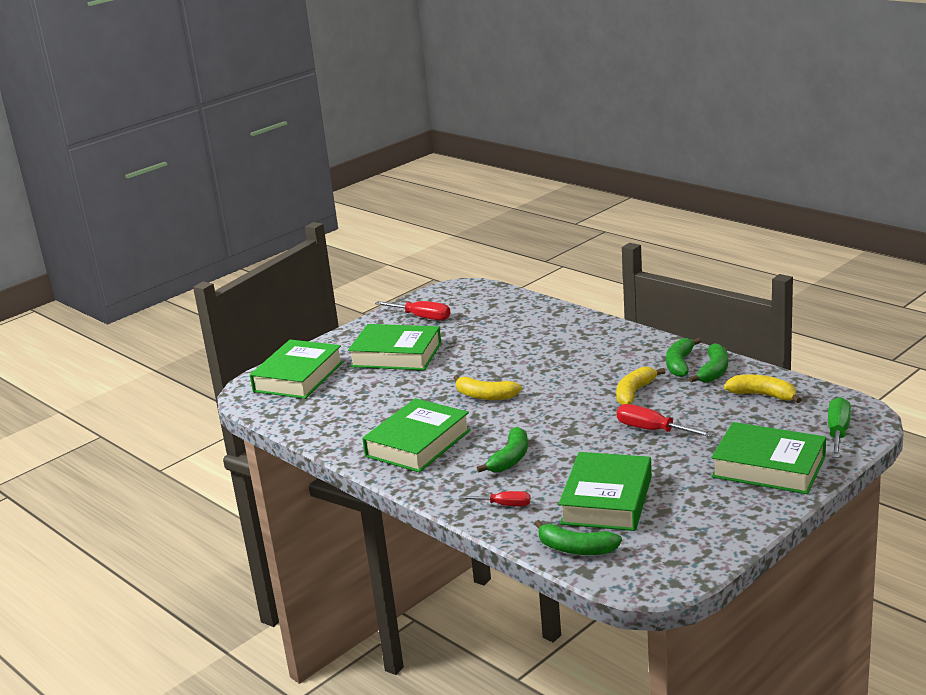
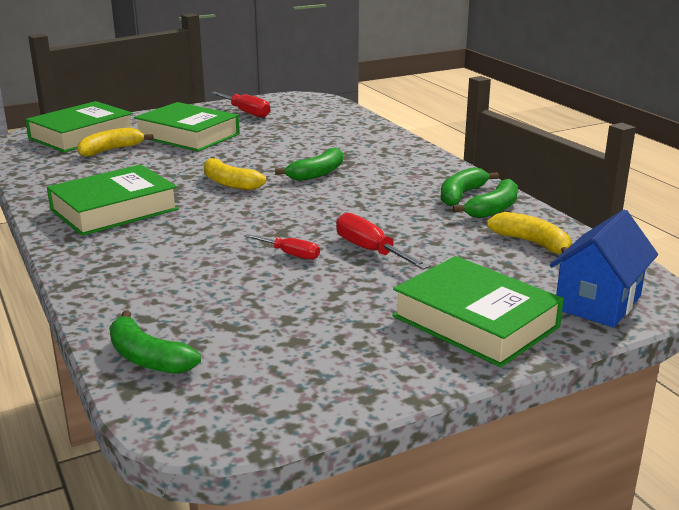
camera: 15 degrees right, 0 degrees up
(504, 505) = (126, 288): red screwdriver -> red screwdriver (290, 254)
(510, 459) = (187, 244): green banana -> green banana (317, 173)
(607, 500) = (243, 311): green book -> none
(634, 393) = (385, 211): yellow banana -> yellow banana (111, 150)
(838, 432) = (598, 303): green screwdriver -> blue house

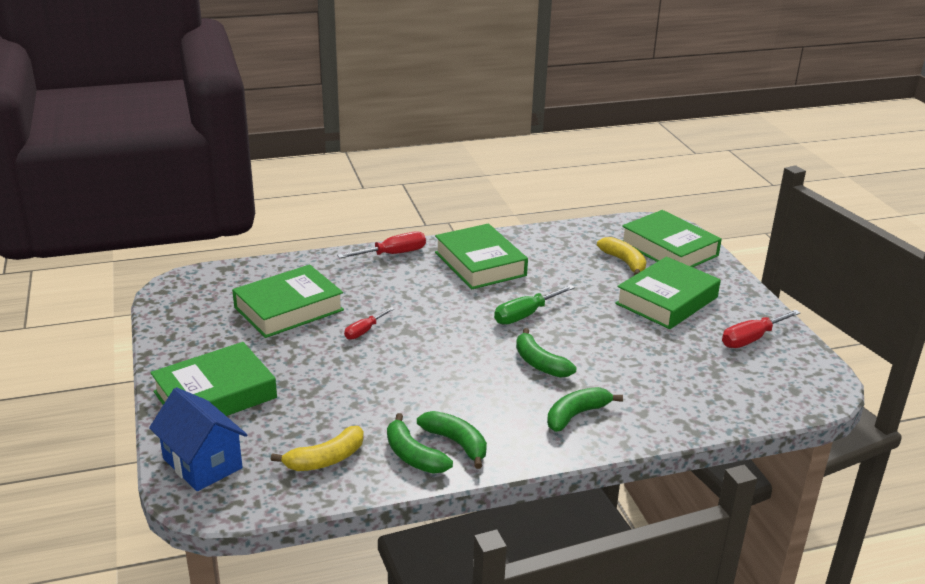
camera: 100 degrees right, 5 degrees up
(147, 358) = (252, 273): green banana -> green banana (576, 415)
(229, 183) = (525, 315): yellow banana -> green screwdriver
(251, 309) = (288, 309): none -> green book
(370, 250) = (353, 368): red screwdriver -> red screwdriver (393, 254)

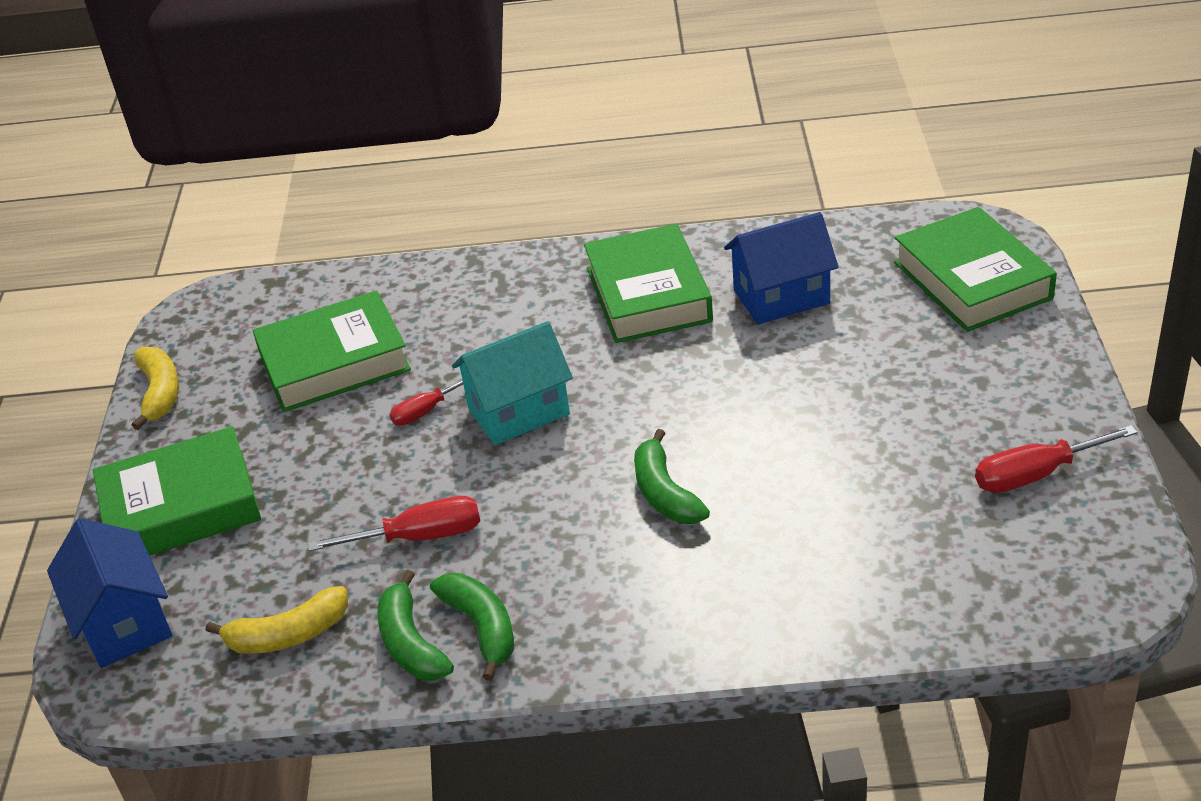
camera: 20 degrees right, 10 degrees up
(393, 254) = (523, 268): red screwdriver -> red screwdriver (419, 537)
(426, 327) = (518, 411): none -> turquoise house
(525, 315) = (679, 398): green screwdriver -> none
(562, 261) = (781, 297): none -> blue house
(576, 415) = (682, 596): green banana -> none
(624, 262) = (884, 304): yellow banana -> yellow banana (160, 393)
(667, 300) = (923, 386): green book -> none

